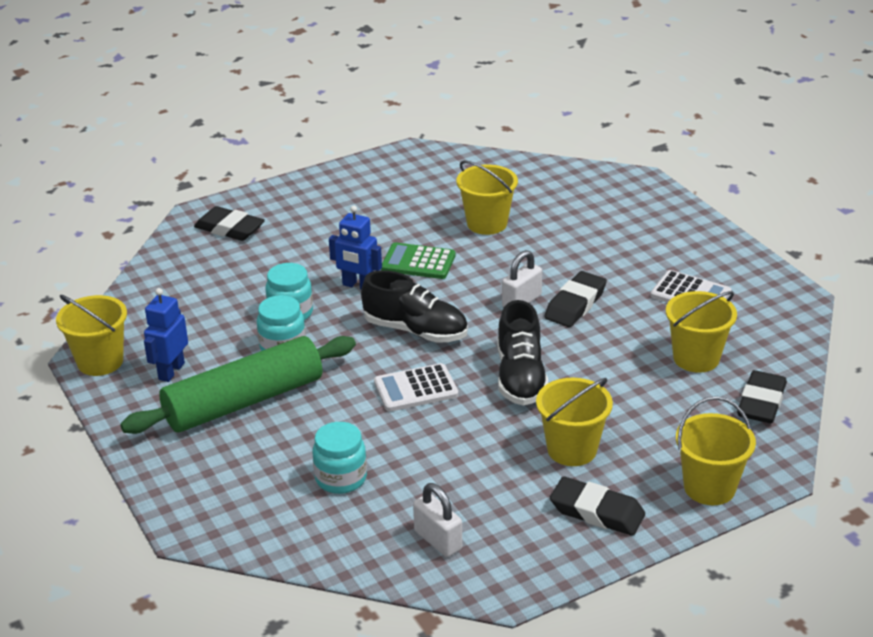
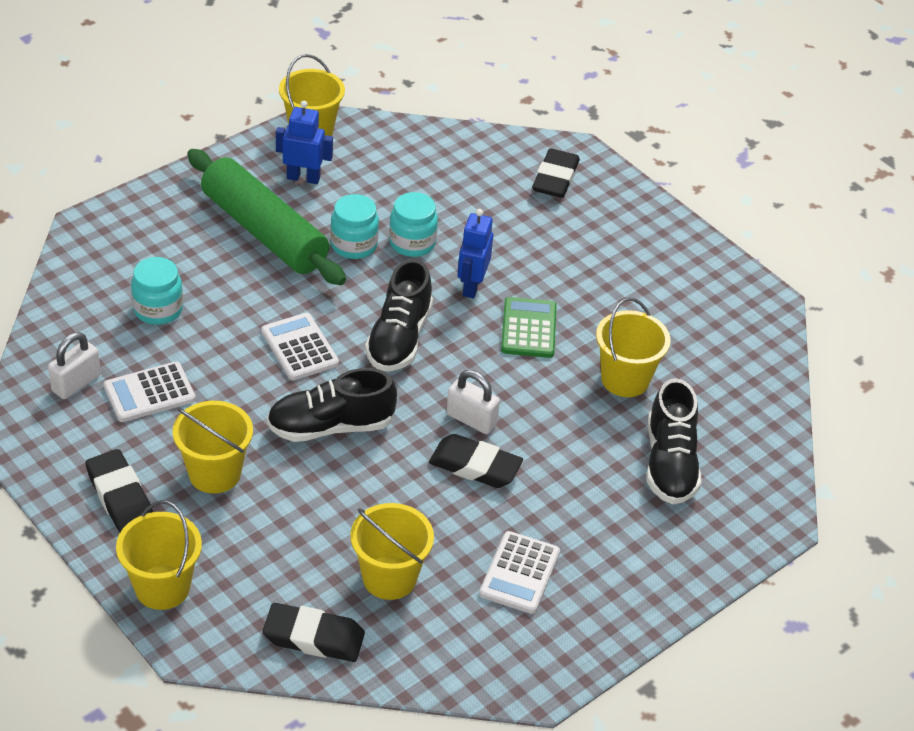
camera: 75 degrees right, 10 degrees up
(460, 488) = (149, 393): none -> white calculator
(580, 215) = (670, 463): none -> black shoe
(597, 512) = (120, 496): black eraser -> black eraser turned 45 degrees counterclockwise

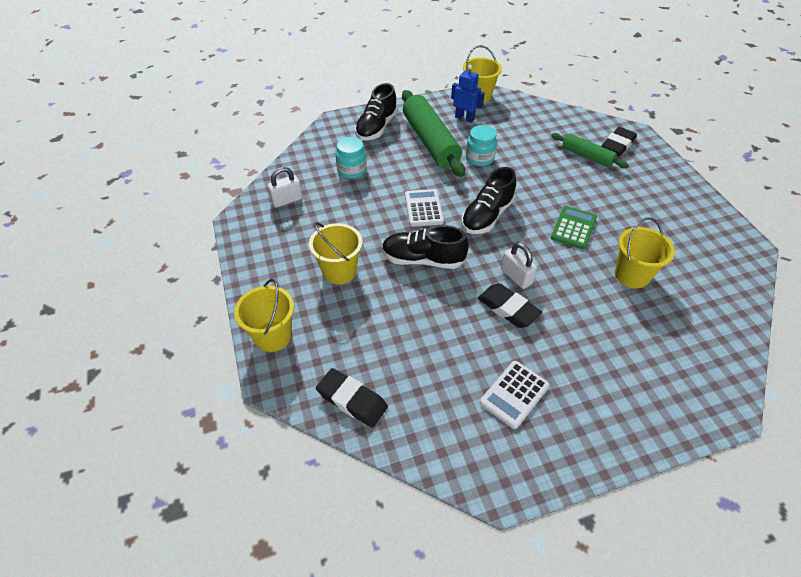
camera: 25 degrees right, 5 degrees up
(120, 496) = (277, 271): black eraser -> none
(149, 393) = (324, 215): white calculator -> none
(389, 578) = (421, 371): yellow bucket -> none
(412, 243) = (515, 164): turquoise jar -> none
(471, 286) = (544, 195): blue robot -> none
(515, 207) = (586, 156): none -> green rolling pin
(670, 463) = (651, 342): black shoe -> black shoe (376, 127)

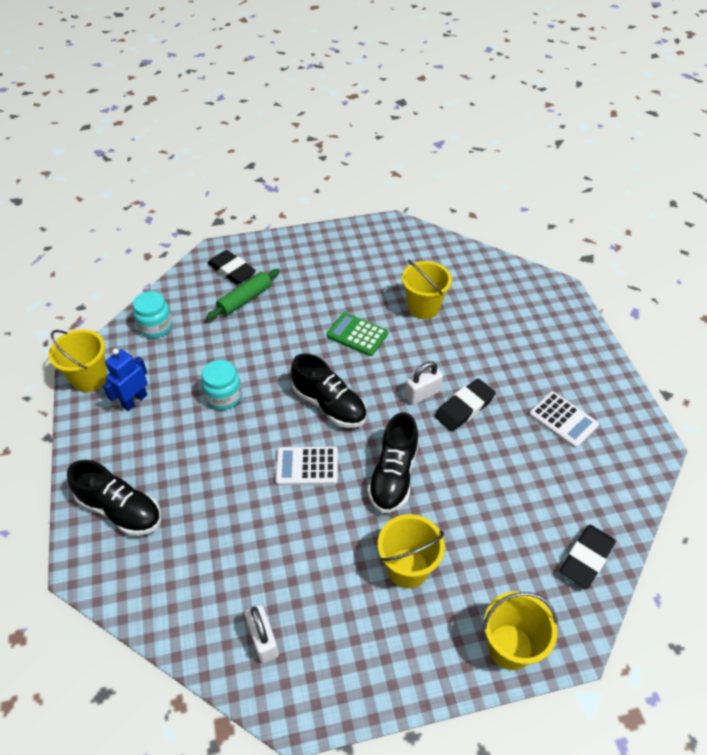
camera: 85 degrees left, 0 degrees up
(352, 170) = (214, 547): turquoise jar -> turquoise jar (156, 327)
(430, 141) = (174, 445): green rolling pin -> none

